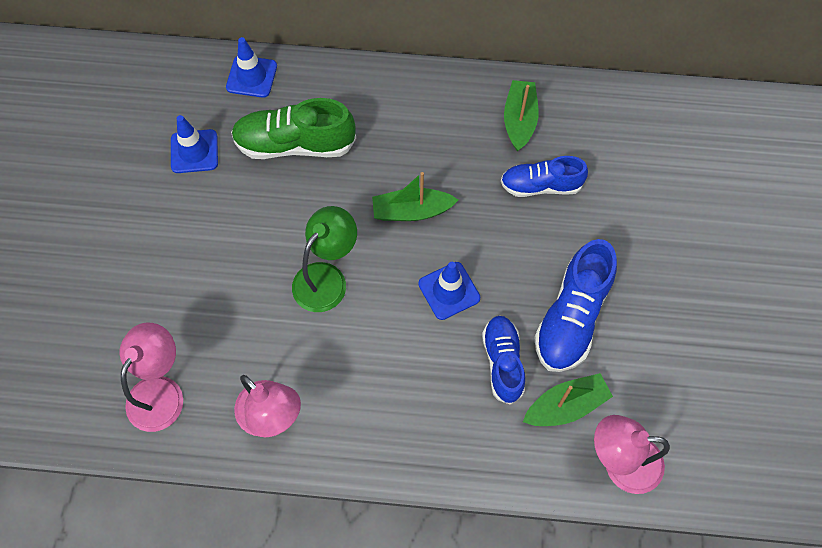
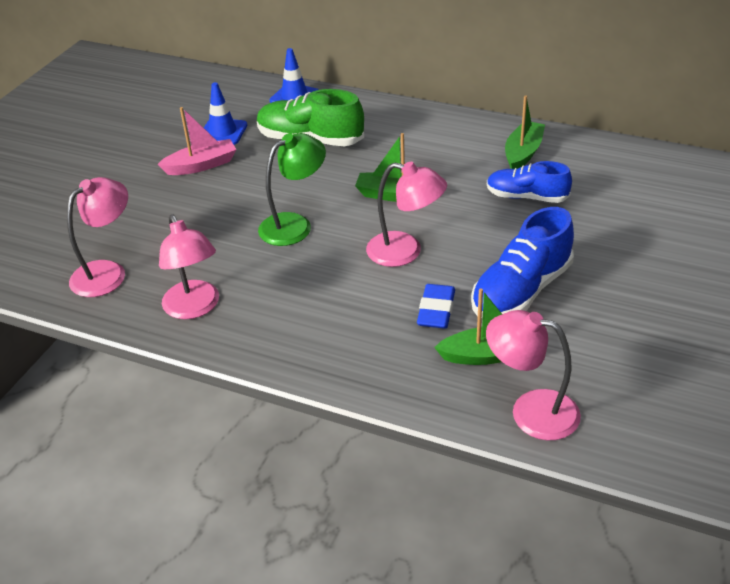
camera: 20 degrees right, 25 degrees down
(192, 210) = (201, 165): none -> pink boat
(449, 291) = (405, 252): blue traffic cone -> pink lamp
(502, 362) = (436, 310): blue shoe -> blue eraser

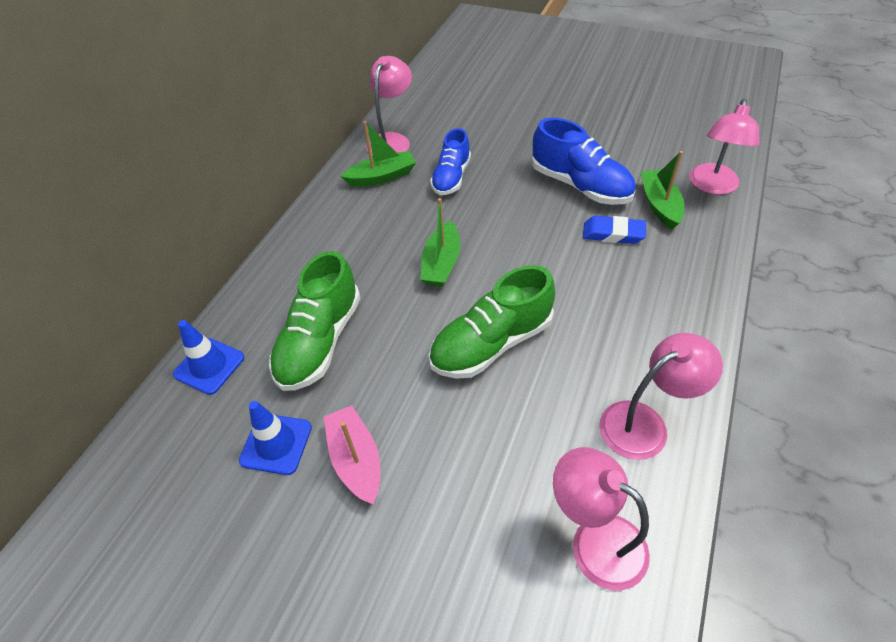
camera: 90 degrees left, 10 degrees up
(294, 225) = (491, 343): green lamp -> green shoe
(405, 252) = (534, 254): pink lamp -> pink lamp (392, 140)
(523, 153) = (382, 177): green boat -> green boat turned 135 degrees clockwise

